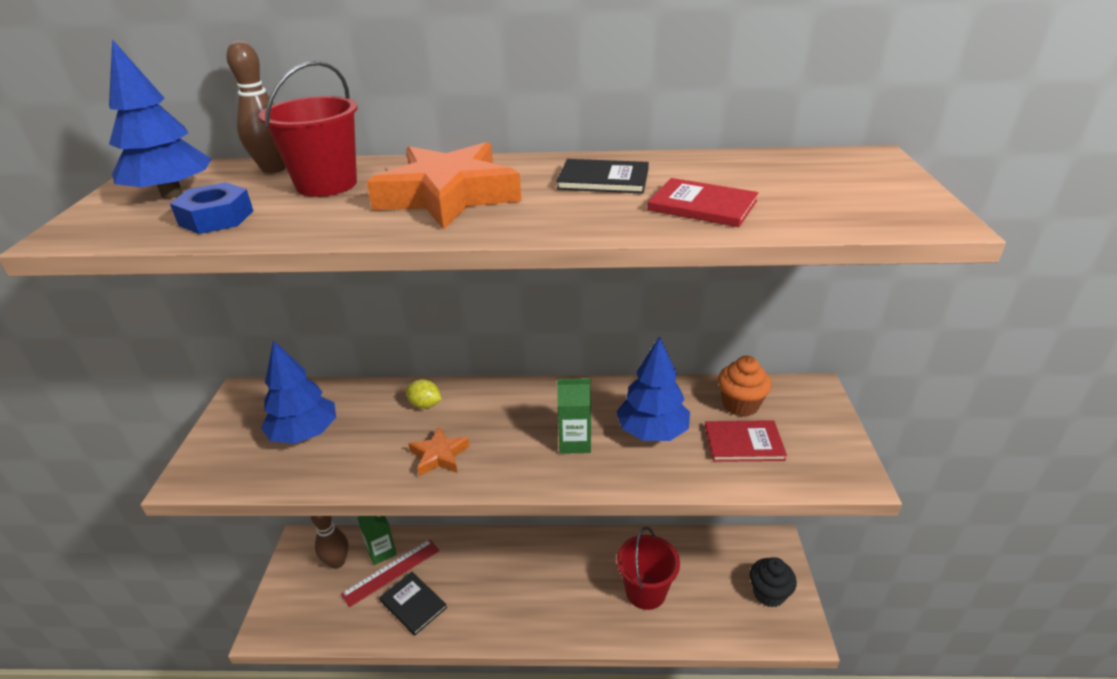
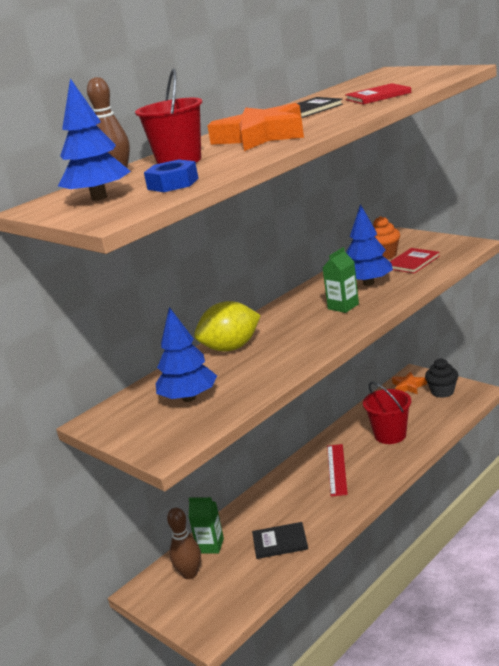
camera: 45 degrees left, 10 degrees down
(391, 572) = (237, 545): red ruler -> red ruler (337, 469)
(425, 405) = (231, 348): yellow lemon -> yellow lemon, size x2.04
(439, 456) = (290, 351): orange star -> orange star (408, 386)

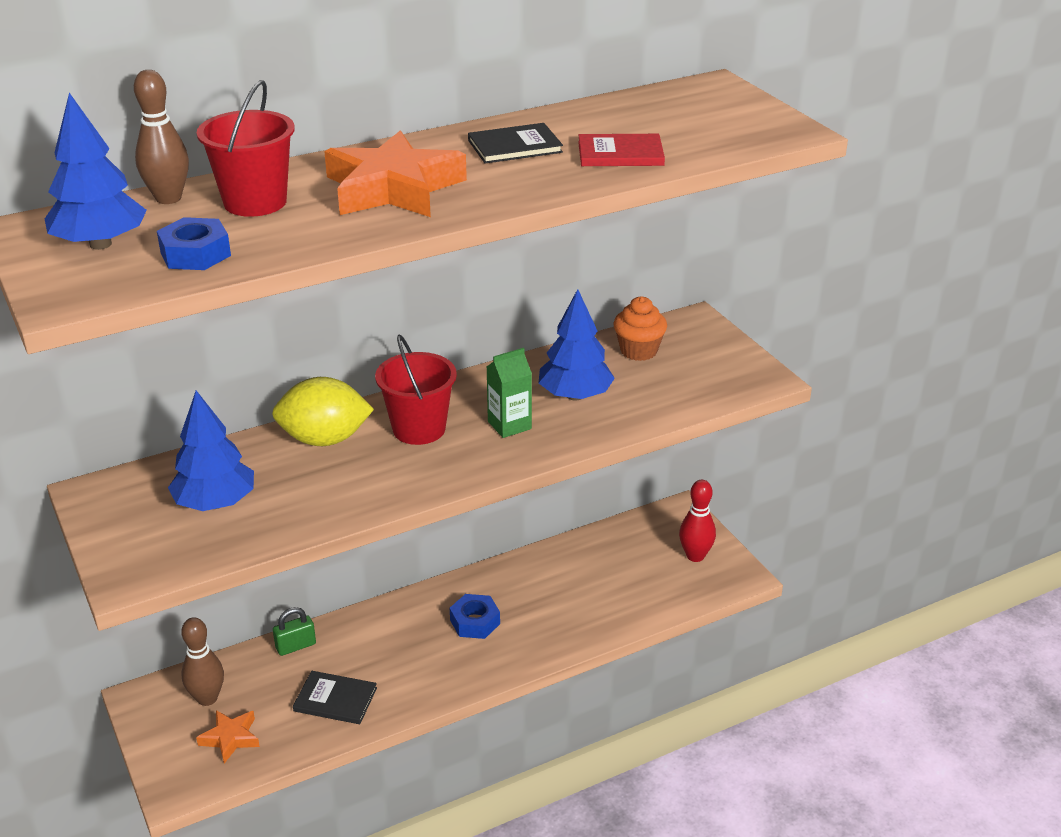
camera: 15 degrees right, 10 degrees up
(210, 546) = (255, 669): green carton -> none
(228, 523) = (296, 646): none -> green padlock
(337, 469) = (475, 622): red ruler -> blue nut
(390, 435) = (577, 597): red bucket -> red bucket (419, 429)
(408, 386) = (658, 528): orange star -> orange star (230, 738)
(412, 262) = (662, 380): red book -> none
(442, 392) = (695, 556): black cupcake -> red bowling pin

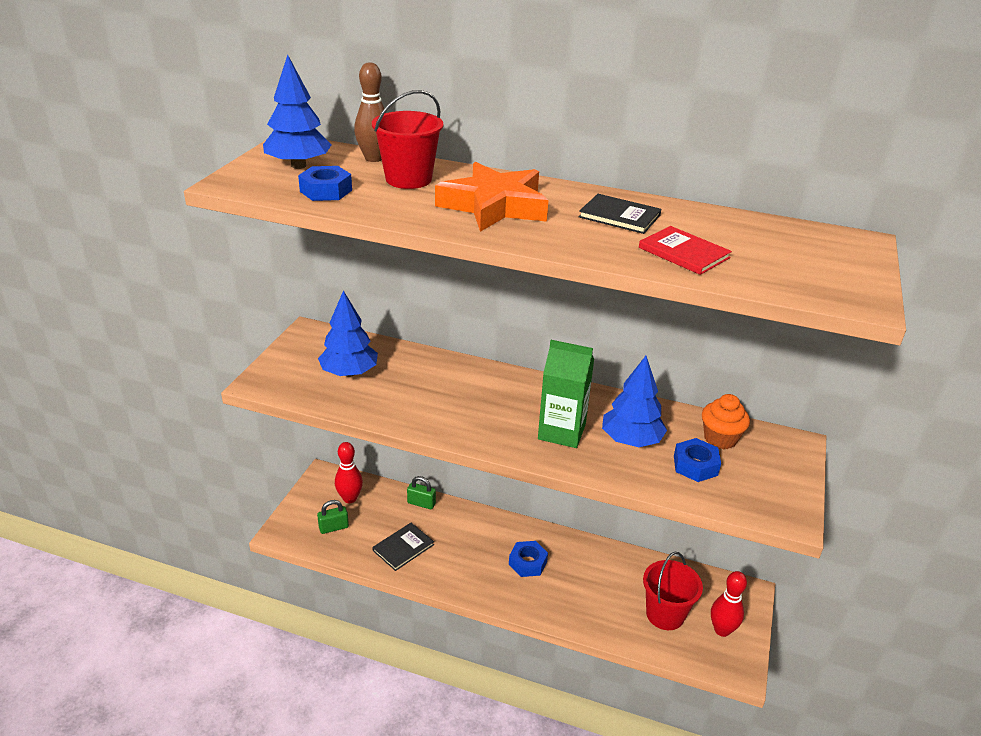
camera: 45 degrees right, 0 degrees up
(207, 698) = (350, 498): brown bowling pin -> red bowling pin
(230, 738) = (333, 527): orange star -> green padlock
(324, 439) = (449, 374): yellow lemon -> none
(335, 699) = (403, 547): black book -> black book turned 75 degrees clockwise
(419, 429) = (507, 400): red bucket -> red bucket (665, 614)
(509, 425) = (561, 432): green carton -> green carton, size x1.50
(651, 384) = (695, 465): none -> blue nut

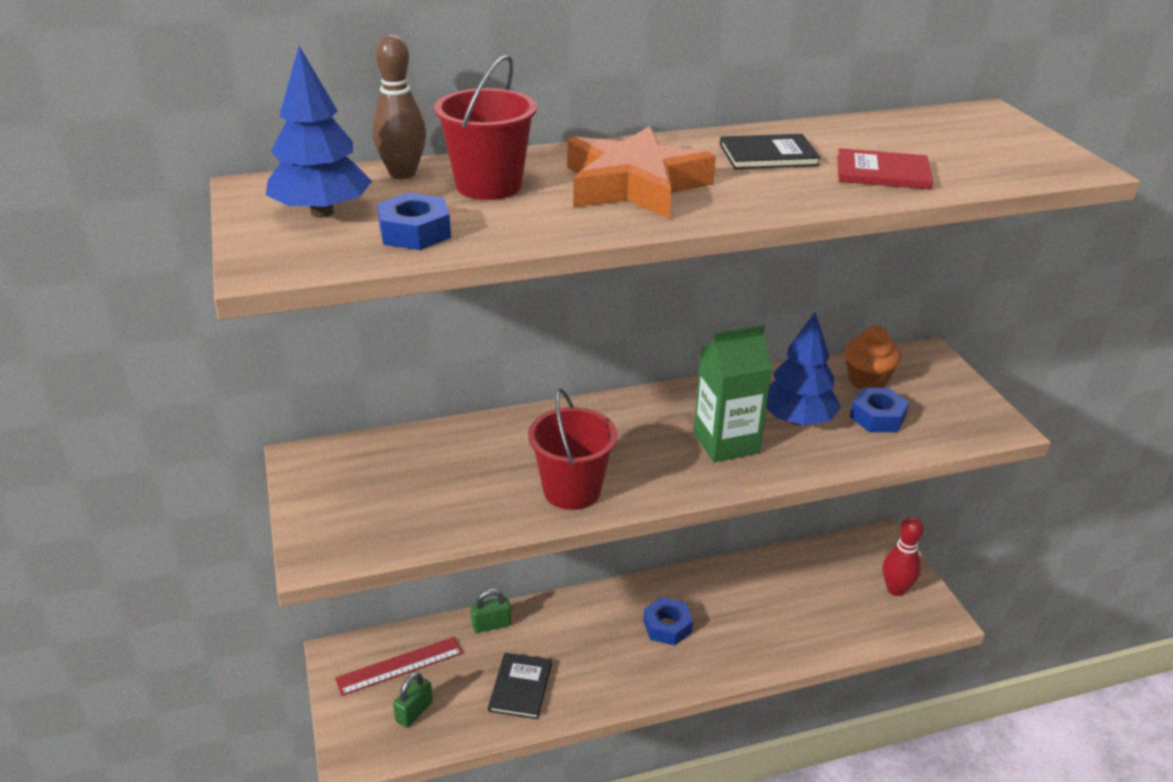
camera: 35 degrees left, 0 degrees up
(349, 372) = (419, 486): blue tree -> none
(350, 498) = (399, 666): red bowling pin -> red ruler
(665, 614) = (837, 603): red bucket -> red bucket (572, 490)

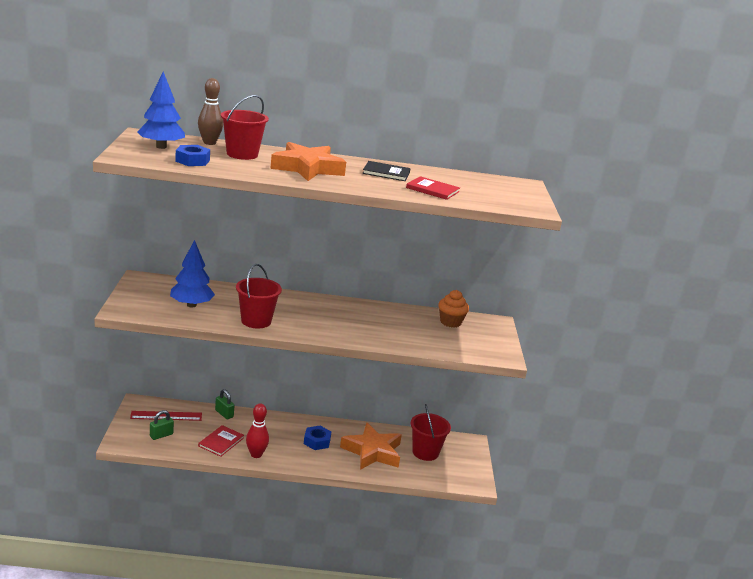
camera: 15 degrees right, 10 degrees down
(491, 625) = (224, 414): green padlock -> green padlock turned 45 degrees clockwise
(520, 687) = (221, 442): black book -> red book
(726, 443) = (349, 325): green carton -> none
(760, 615) = (372, 452): none -> orange star
(797, 419) = (396, 326): blue tree -> blue tree (191, 305)
(834, 585) = (425, 452): none -> red bucket
(877, 417) = (440, 336): blue nut -> none
(895, 589) = (460, 464): red bowling pin -> red bowling pin (256, 454)

